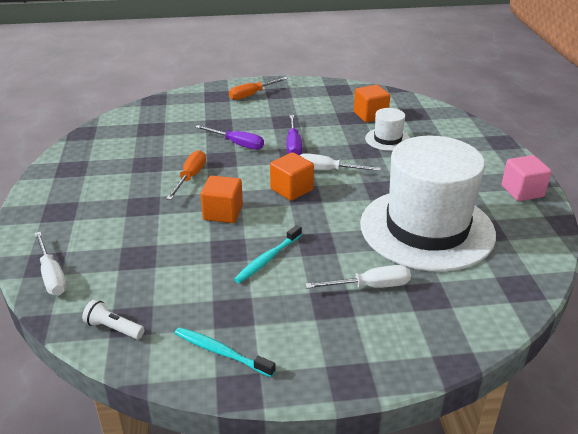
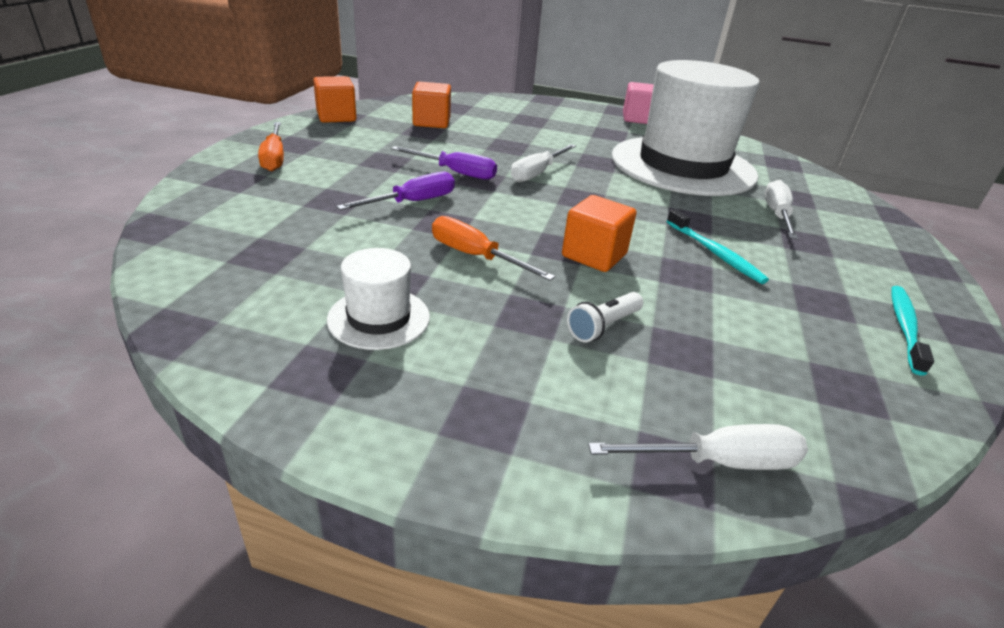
camera: 70 degrees left, 0 degrees up
(113, 328) = (869, 410): white flashlight -> white flashlight (603, 326)
(221, 352) = (904, 327): turquoise toothbrush -> turquoise toothbrush turned 150 degrees clockwise
(291, 189) = (565, 201): orange cube -> orange cube (336, 117)
(387, 139) = (496, 131): white hat -> white hat (379, 318)

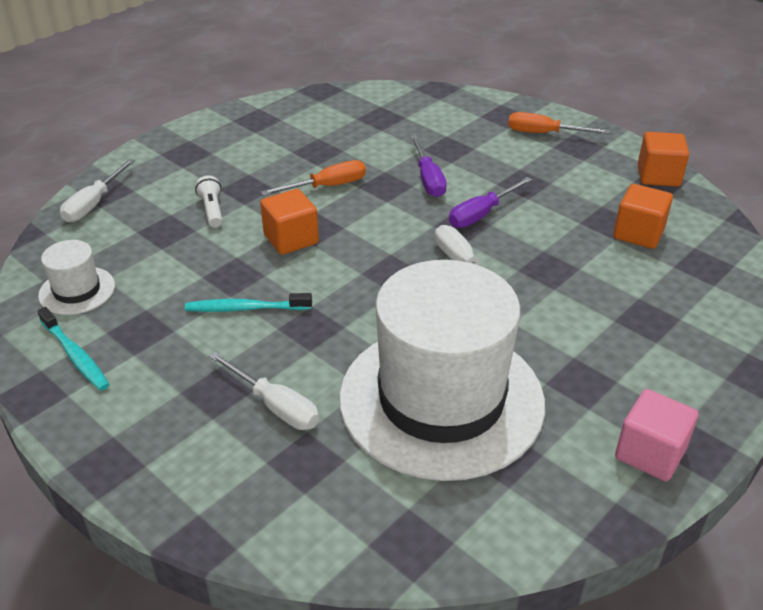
camera: 120 degrees right, 5 degrees up
(379, 318) = (285, 140): white hat -> white hat (77, 290)

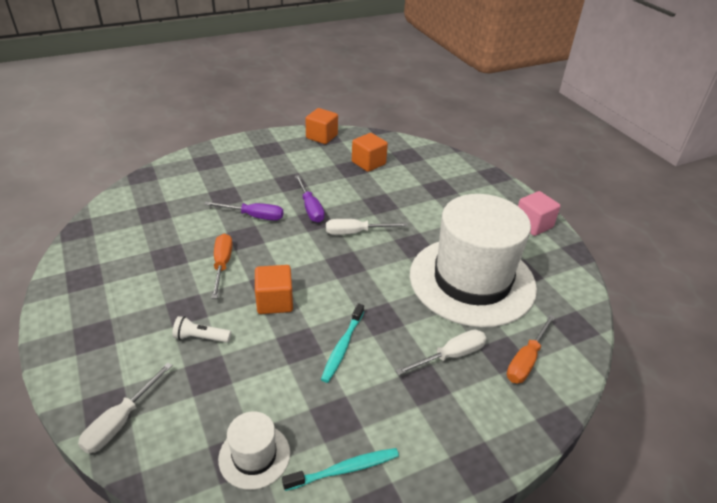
camera: 70 degrees left, 0 degrees up
(94, 204) = (120, 421): white screwdriver -> white screwdriver turned 75 degrees clockwise
(544, 133) = (244, 155): orange screwdriver -> orange screwdriver (526, 360)

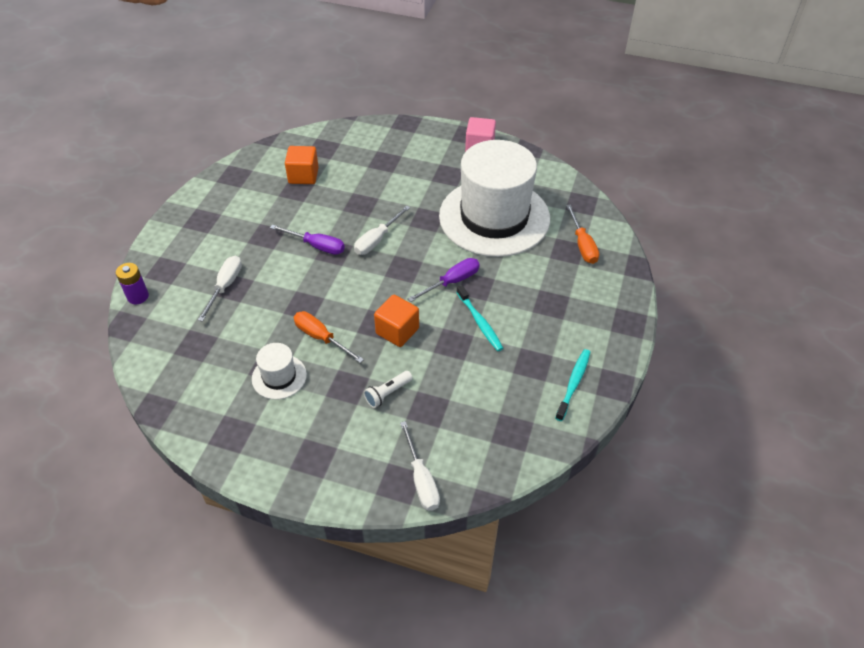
camera: 45 degrees left, 10 degrees up
(172, 165) = (138, 296): none -> purple battery
(254, 216) = (284, 285): purple screwdriver -> purple screwdriver (452, 282)
(254, 456) = (521, 421): white hat -> white hat (279, 377)
(321, 137) = (229, 177): orange cube -> none
(451, 356) = (543, 275): white screwdriver -> white screwdriver (225, 286)

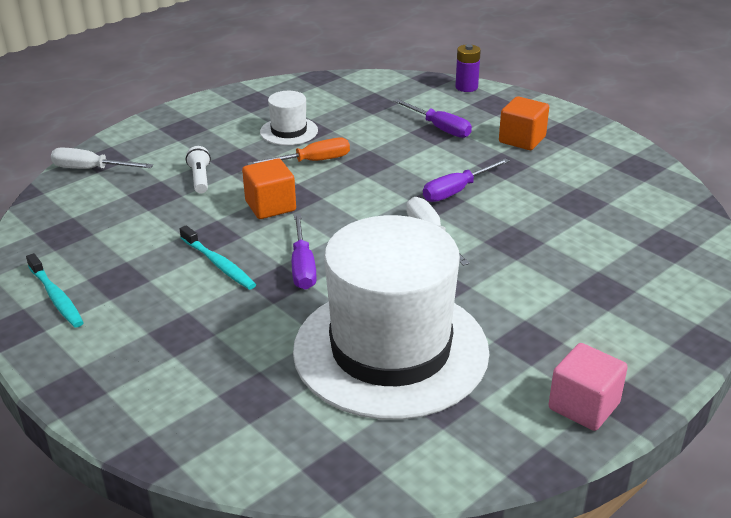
camera: 120 degrees right, 15 degrees down
(225, 286) = (439, 128): white screwdriver -> purple screwdriver
(303, 176) = (608, 213): orange cube -> orange cube (522, 139)
(480, 322) = (218, 264): turquoise toothbrush -> turquoise toothbrush turned 135 degrees counterclockwise
(582, 245) = (249, 419): orange screwdriver -> none

